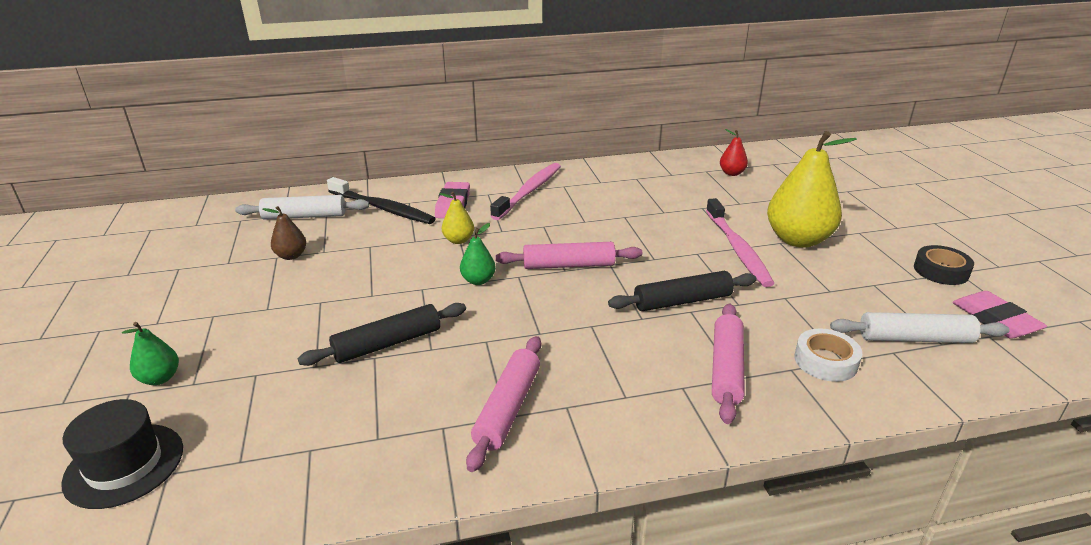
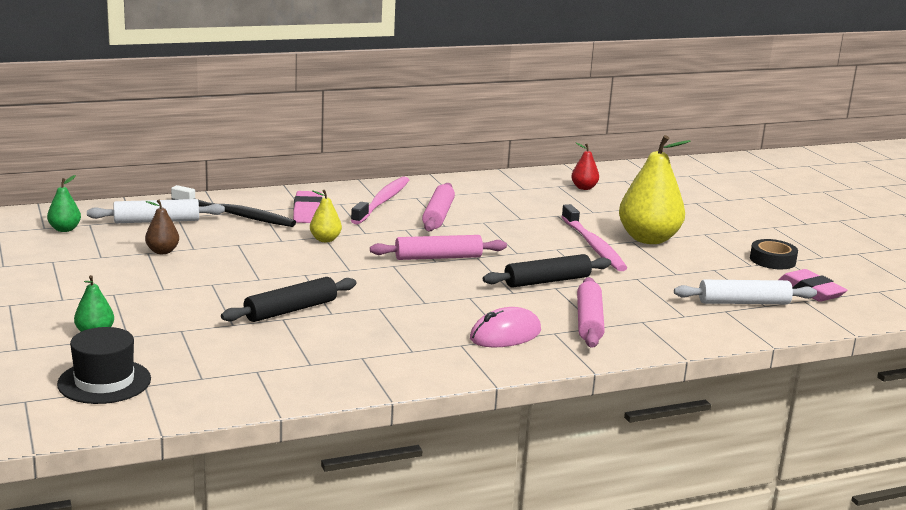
camera: 10 degrees left, 10 degrees down
(478, 280) = (356, 268): green pear -> green pear (65, 229)
(507, 408) = (412, 346): pink rolling pin -> pink rolling pin (438, 215)
(623, 390) = (505, 335): none -> pink mouse
(825, 361) = (670, 316): white tape -> none

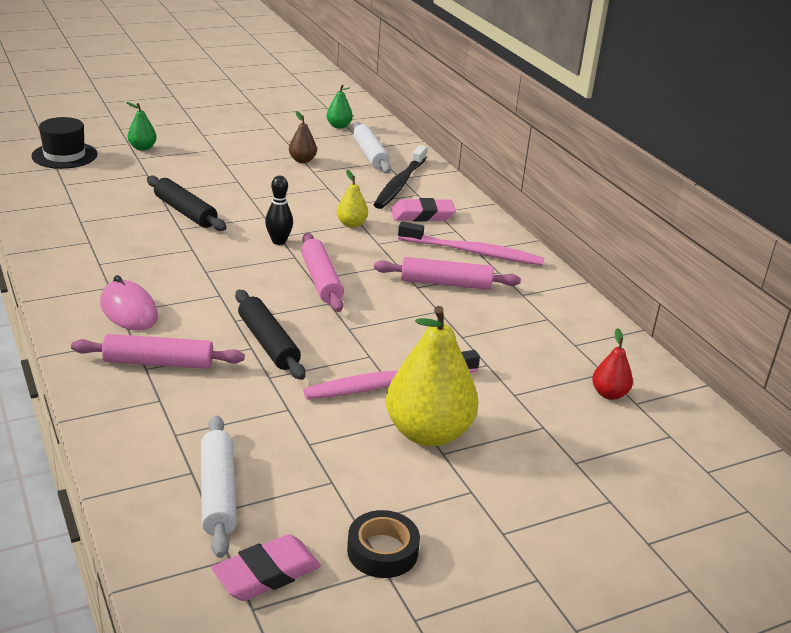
camera: 85 degrees right, 10 degrees up
(361, 270) = (279, 241): none -> black bowling pin

